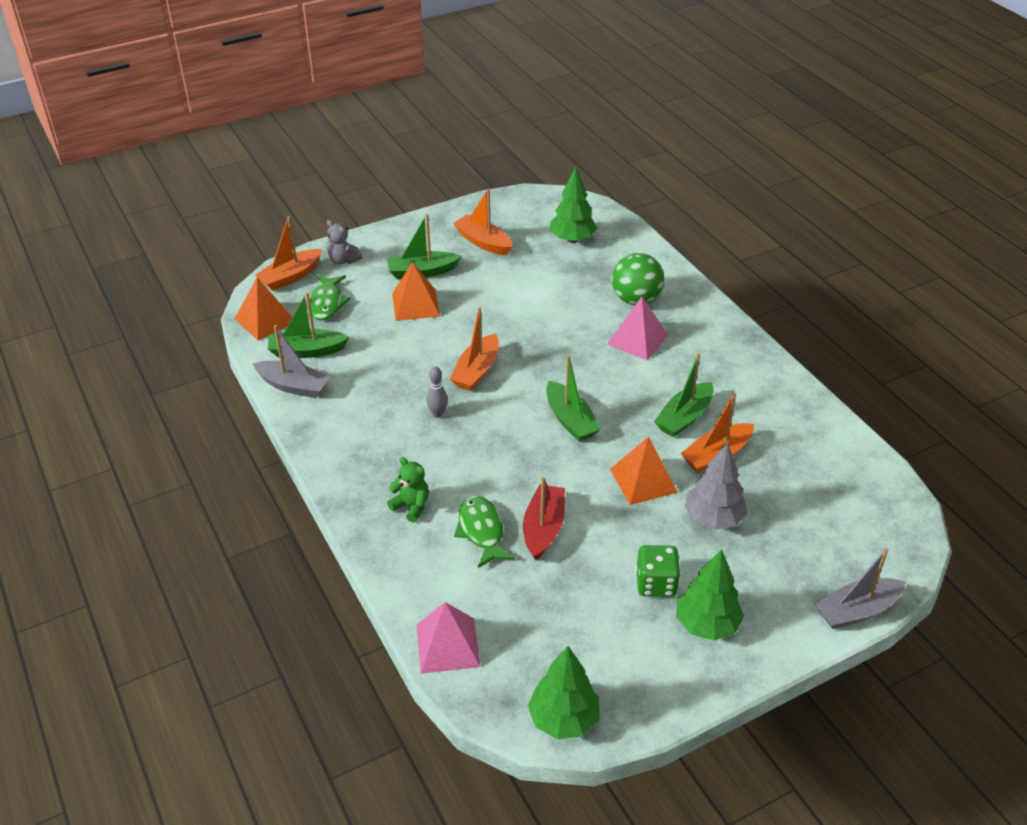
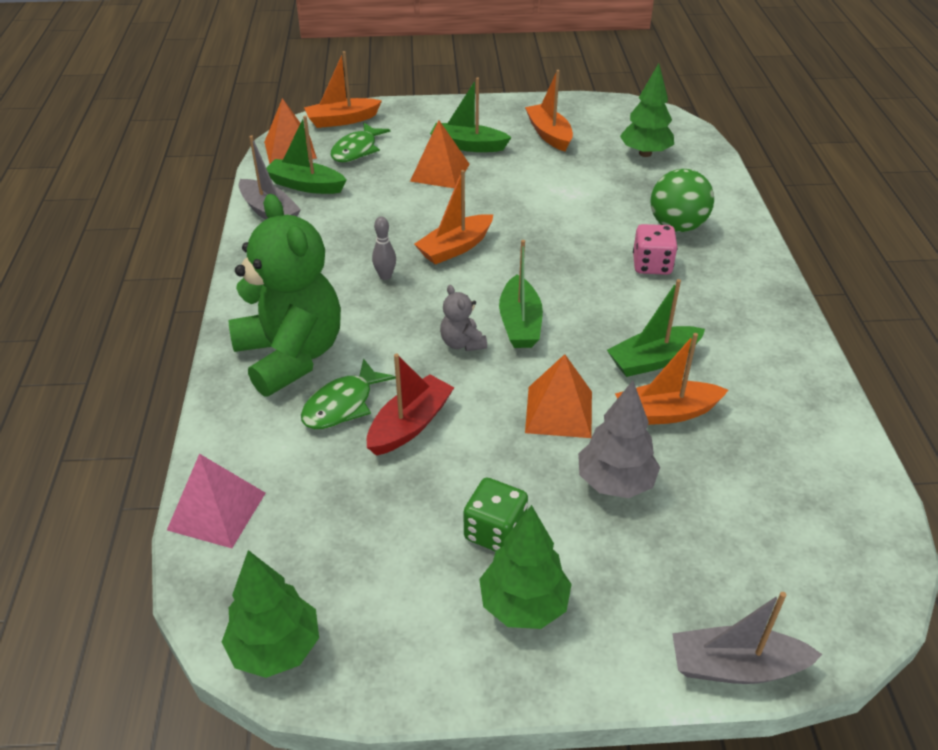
camera: 25 degrees right, 0 degrees up
(343, 260) = (401, 118): grey teddy bear -> grey teddy bear (462, 343)
(411, 506) = (291, 356): green teddy bear -> green teddy bear, size x2.44
(481, 531) = (342, 405): green fish -> green fish turned 150 degrees counterclockwise
(637, 339) = (652, 265): pink pyramid -> pink dice

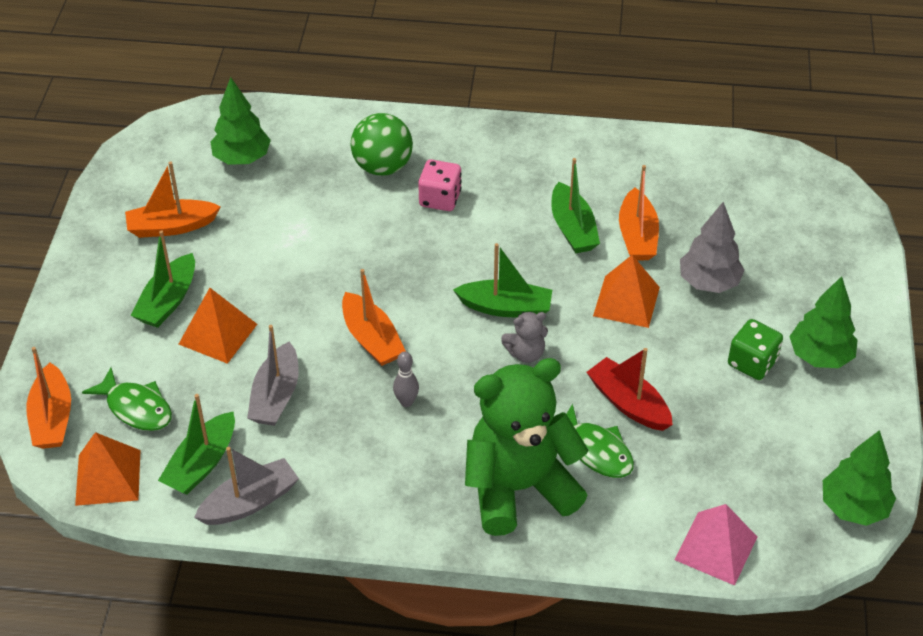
camera: 80 degrees left, 5 degrees up
(736, 667) = (871, 257): grey boat -> grey boat (276, 395)

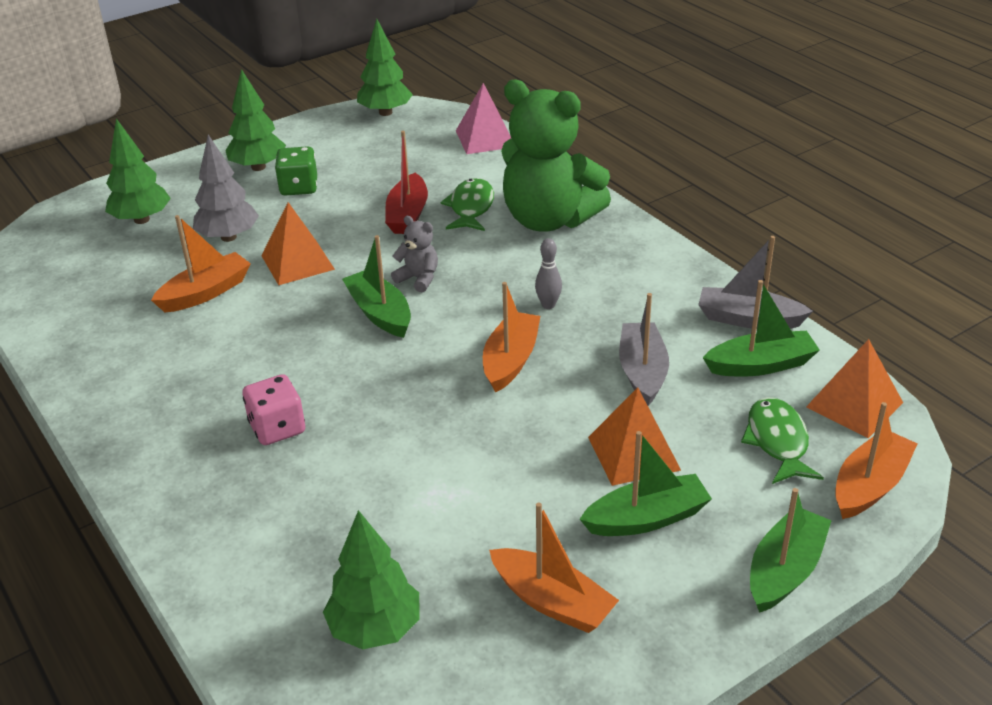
camera: 130 degrees left, 10 degrees down
(276, 395) = (642, 372): grey boat -> grey boat turned 60 degrees counterclockwise
(382, 167) = (268, 499): green ball -> none
(572, 228) = (233, 329): green boat -> green boat (784, 571)
(792, 248) = (142, 219): none -> green tree

